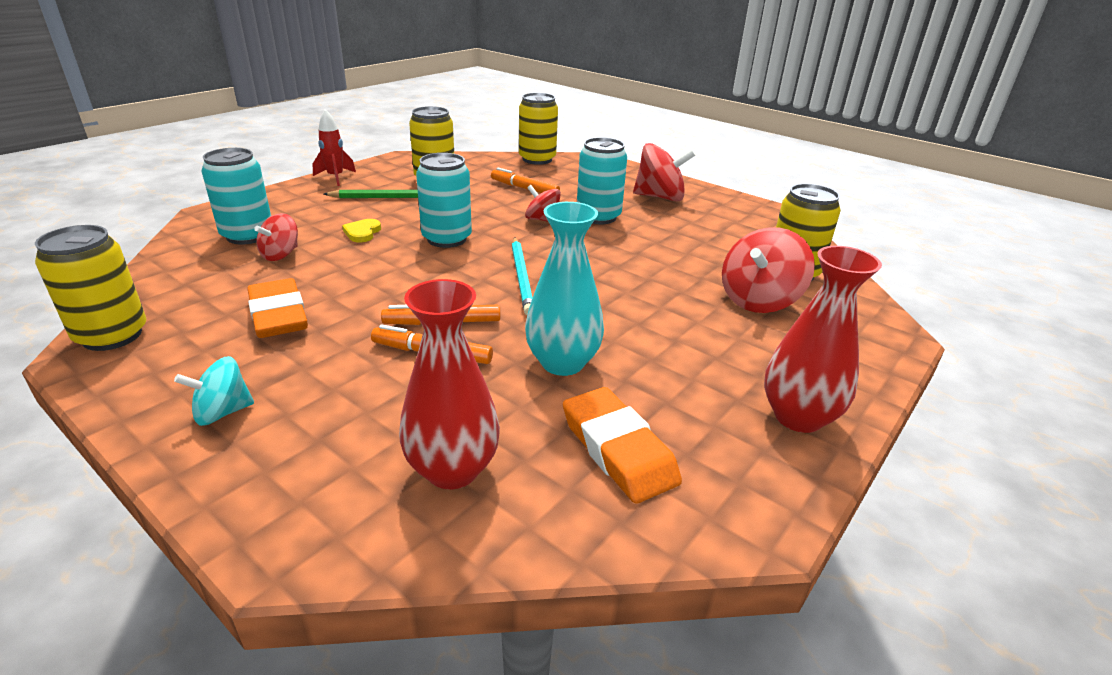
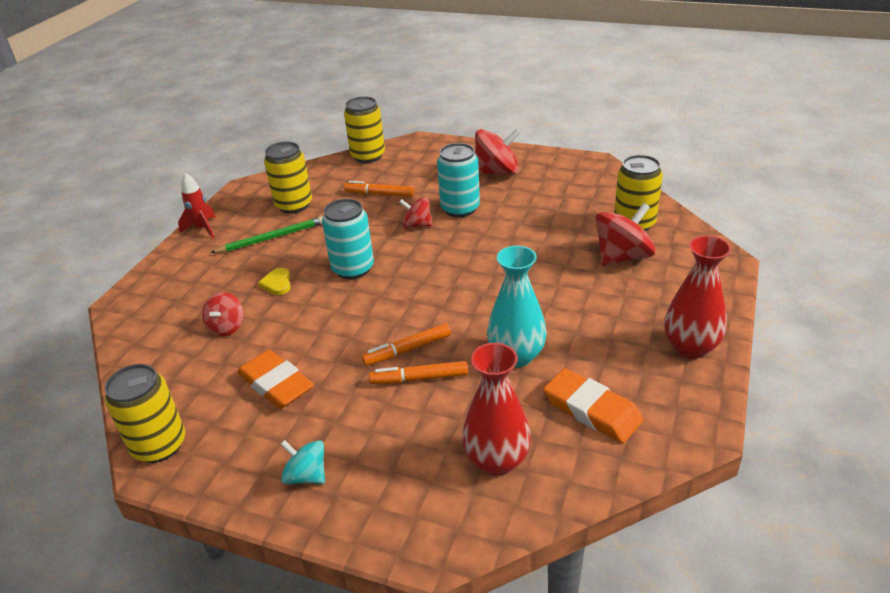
camera: 15 degrees left, 5 degrees up
(222, 412) = (306, 476): turquoise spinning top -> turquoise spinning top turned 75 degrees clockwise
(247, 235) = (180, 316): turquoise can -> none
(522, 277) = (439, 289): turquoise pencil -> none
(759, 300) = (622, 257): red spinning top -> red spinning top turned 150 degrees counterclockwise

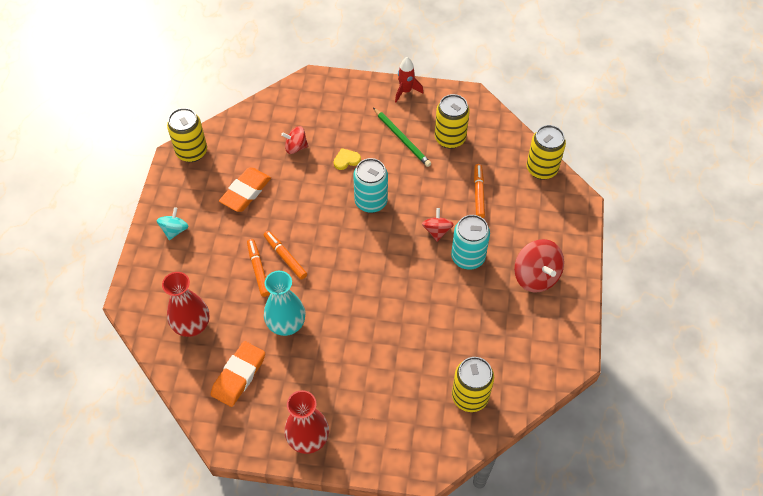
camera: 75 degrees right, 20 degrees up
(622, 257) = (417, 388): red spinning top -> none

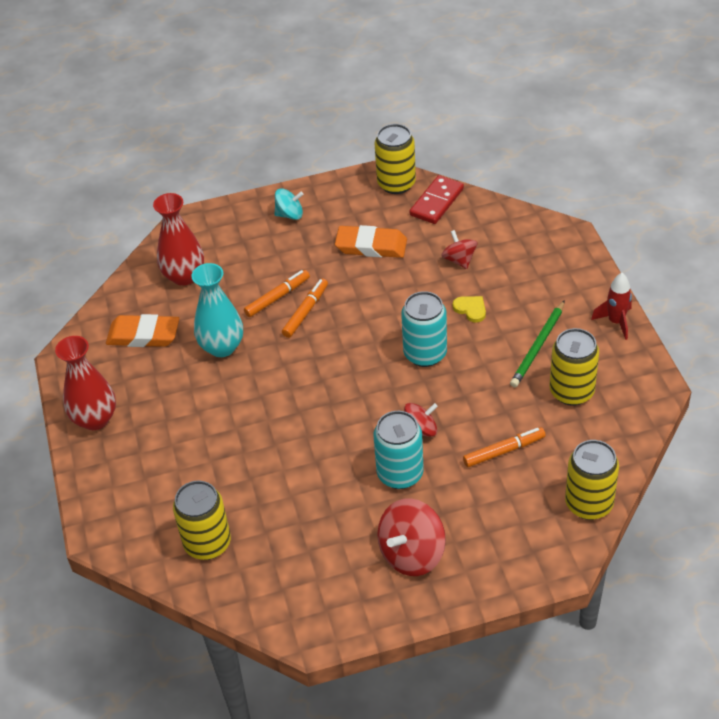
camera: 70 degrees right, 10 degrees down
(229, 136) = (437, 202): none -> red domino

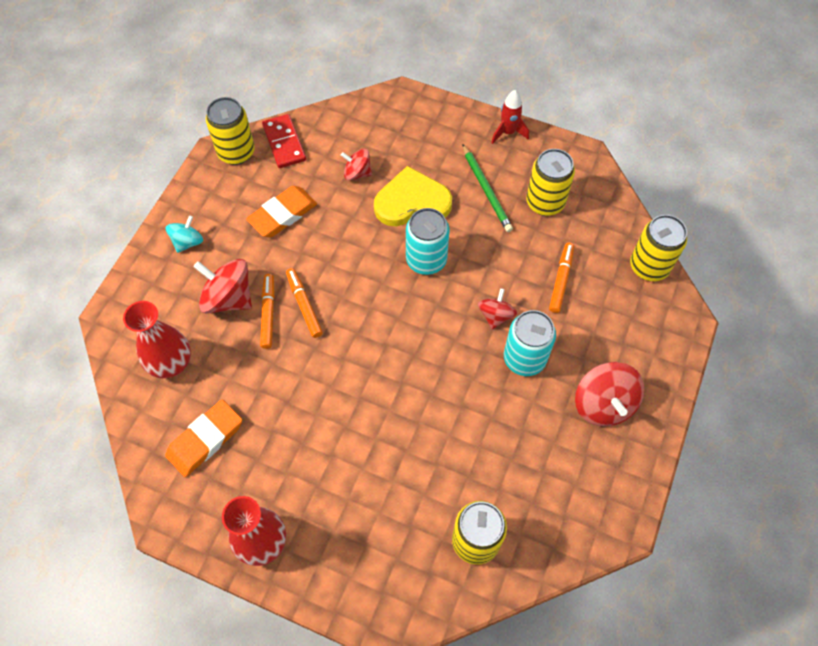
camera: 55 degrees left, 15 degrees up
(222, 347) = (280, 389): turquoise vase -> none
(267, 268) = (228, 298): none -> red spinning top
(470, 309) = (412, 202): yellow heart -> yellow heart, size x2.25

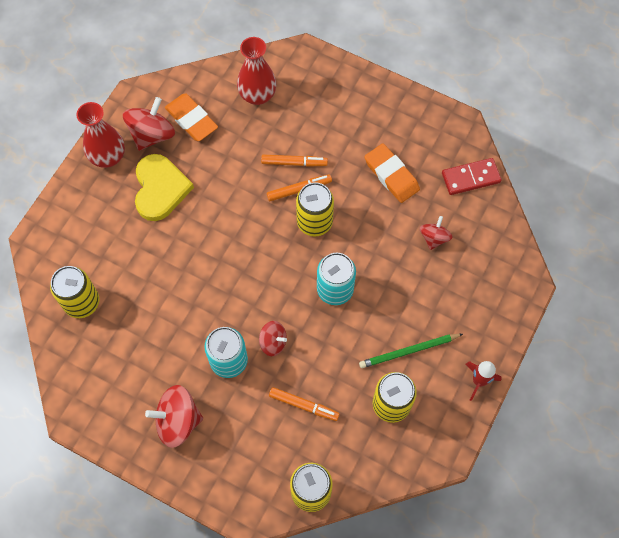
camera: 95 degrees right, 5 degrees up
(188, 242) = (368, 103): turquoise spinning top -> none
(228, 298) = (311, 134): red spinning top -> red spinning top (152, 134)
(236, 152) = (461, 139): yellow can -> yellow can (314, 222)
(412, 202) = (399, 283): yellow heart -> yellow heart (160, 189)

